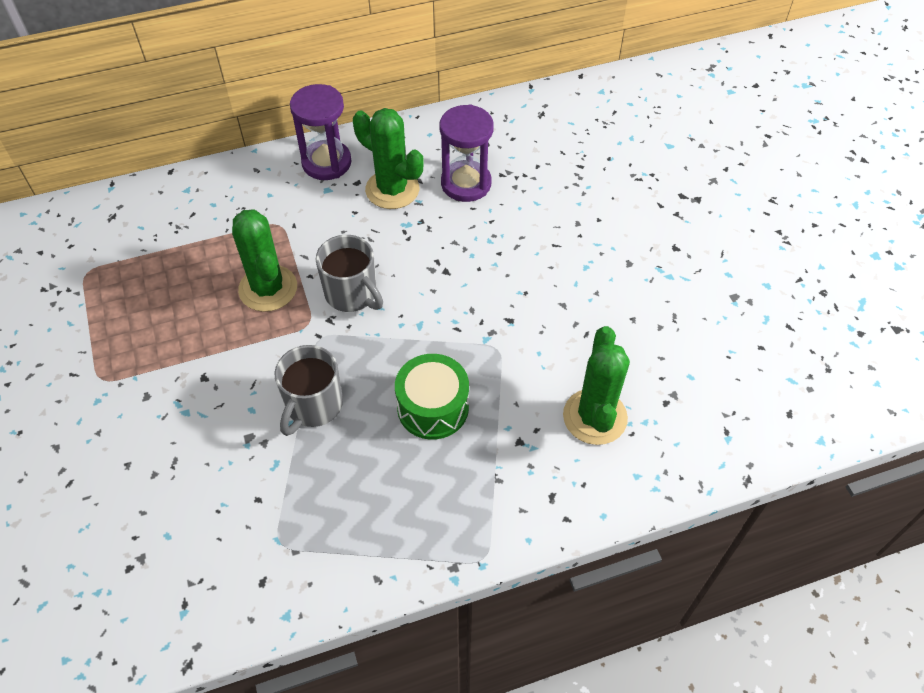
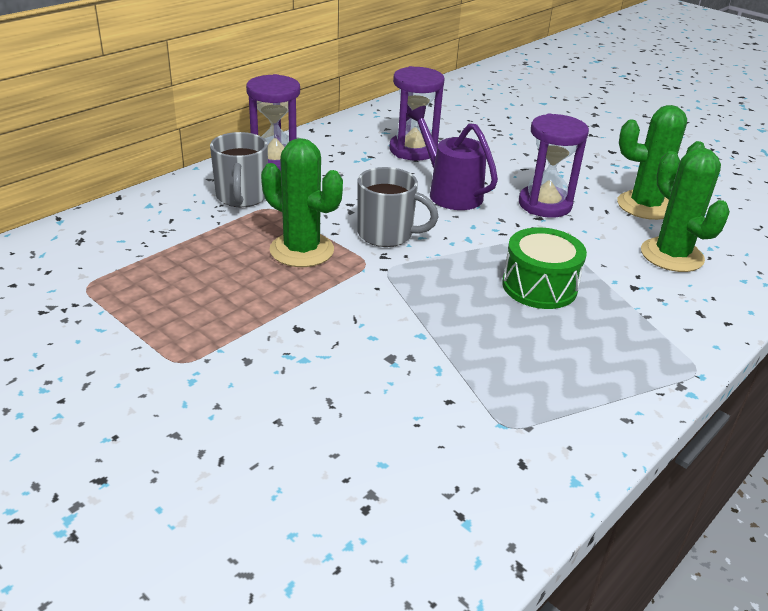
camera: 30 degrees left, 20 degrees down
(313, 406) = (431, 316): grey mug -> grey mug (241, 197)
(392, 189) = (353, 165): green cactus -> green cactus (645, 206)
(452, 256) = (449, 192): none -> purple watering can
(530, 304) = (545, 204): none -> purple hourglass

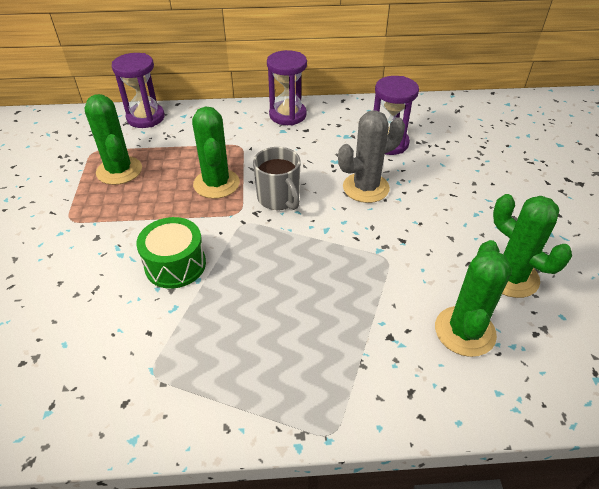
camera: 45 degrees right, 10 degrees up
(160, 289) = (119, 171): none -> green cactus
(241, 197) = (235, 132): grey mug -> none
(449, 192) = (366, 188): purple watering can -> grey cactus
(539, 286) = (319, 292): green drum -> green drum (175, 265)
(545, 204) = (423, 232): purple hourglass -> purple hourglass (145, 118)

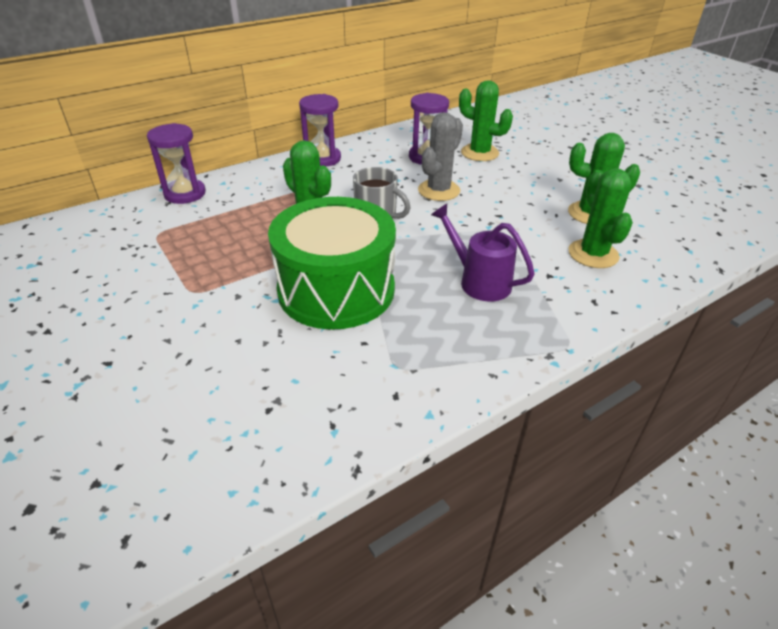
camera: 30 degrees left, 5 degrees down
(119, 171) = (203, 240): green cactus -> green cactus (479, 153)
(175, 265) = (336, 290): green drum -> green drum, size x1.93
(310, 311) = (478, 281): none -> purple watering can

